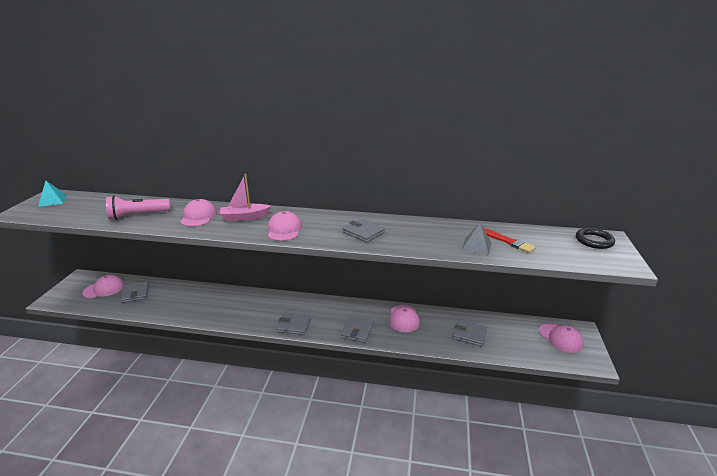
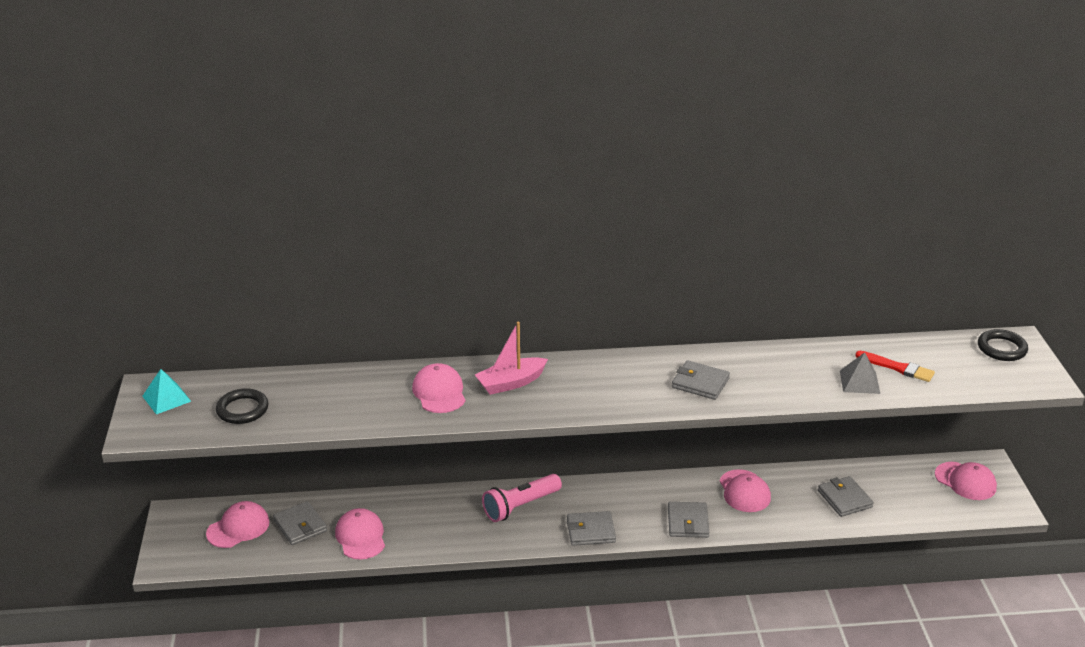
camera: 15 degrees left, 5 degrees up
(83, 210) = (242, 409): none -> black ring
(138, 215) = (342, 405): pink flashlight -> pink flashlight (520, 506)
(284, 229) = (586, 396): pink cap -> pink cap (360, 537)
(469, 334) = (844, 499): grey wallet -> grey wallet turned 60 degrees clockwise

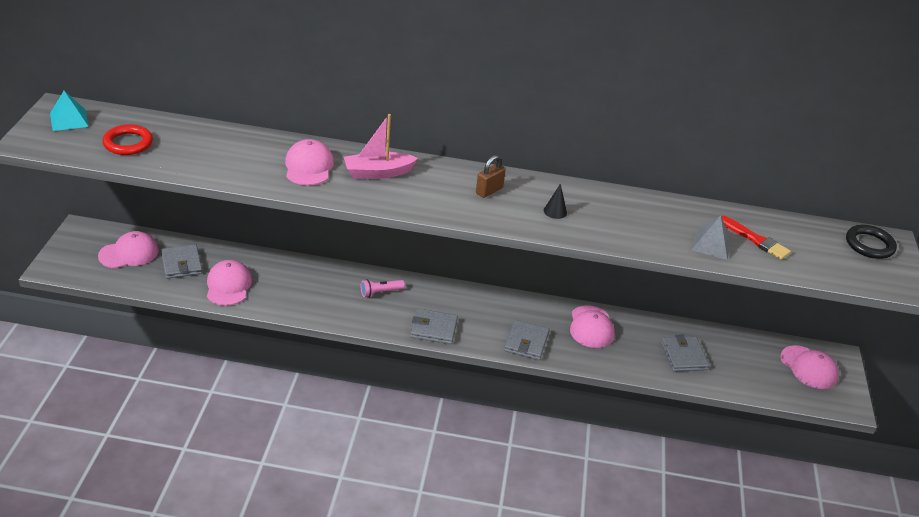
camera: 10 degrees right, 5 degrees up
(242, 409) = (128, 143): black ring -> red ring
(520, 506) = (380, 292): pink flashlight -> pink flashlight, size x0.56
(628, 376) = (489, 191): none -> brown padlock
(700, 383) = (555, 211): grey wallet -> black cone

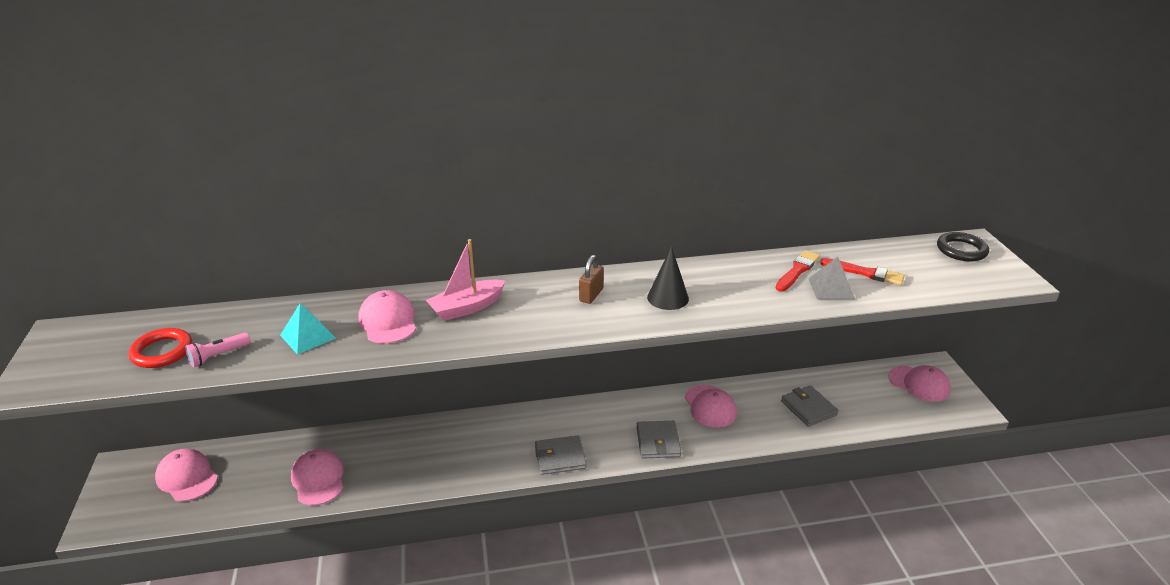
camera: 15 degrees left, 5 degrees down
(69, 120) = (77, 344): turquoise pyramid -> turquoise pyramid (308, 336)
(129, 253) = (187, 477): pink cap -> pink cap turned 90 degrees counterclockwise
(181, 264) = (254, 471): grey wallet -> none
(380, 292) = (487, 435): pink flashlight -> pink flashlight (218, 356)
(555, 211) = (668, 298): black cone -> black cone, size x1.62
(691, 220) = (797, 270): none -> red brush

